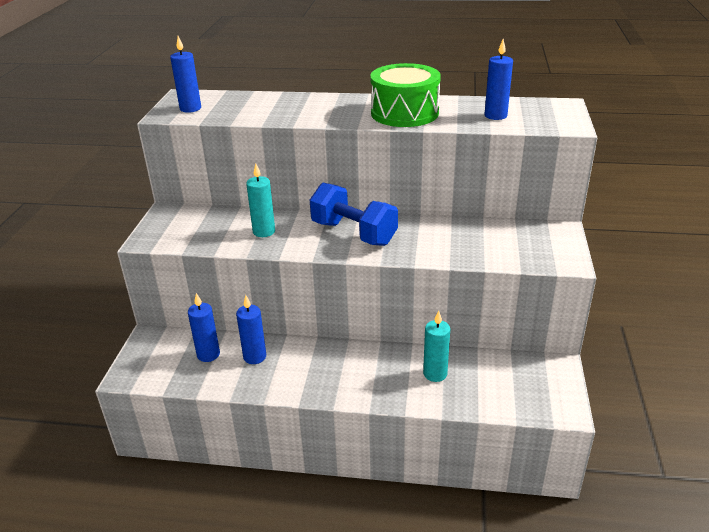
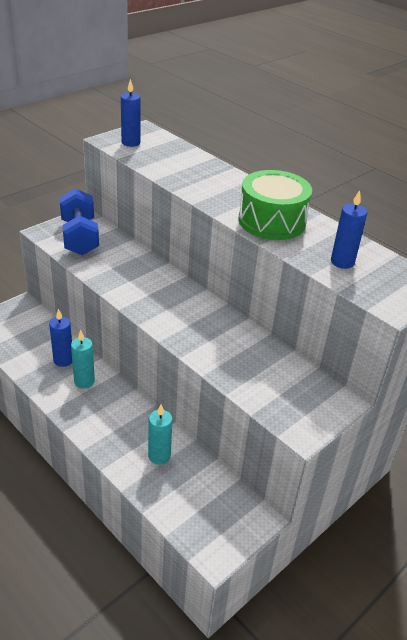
camera: 35 degrees right, 5 degrees up
(208, 354) = (39, 340): blue candle -> none
(264, 231) = (119, 267): turquoise candle -> turquoise candle (84, 381)
(353, 233) = (176, 305): blue dumbbell -> blue dumbbell (79, 237)

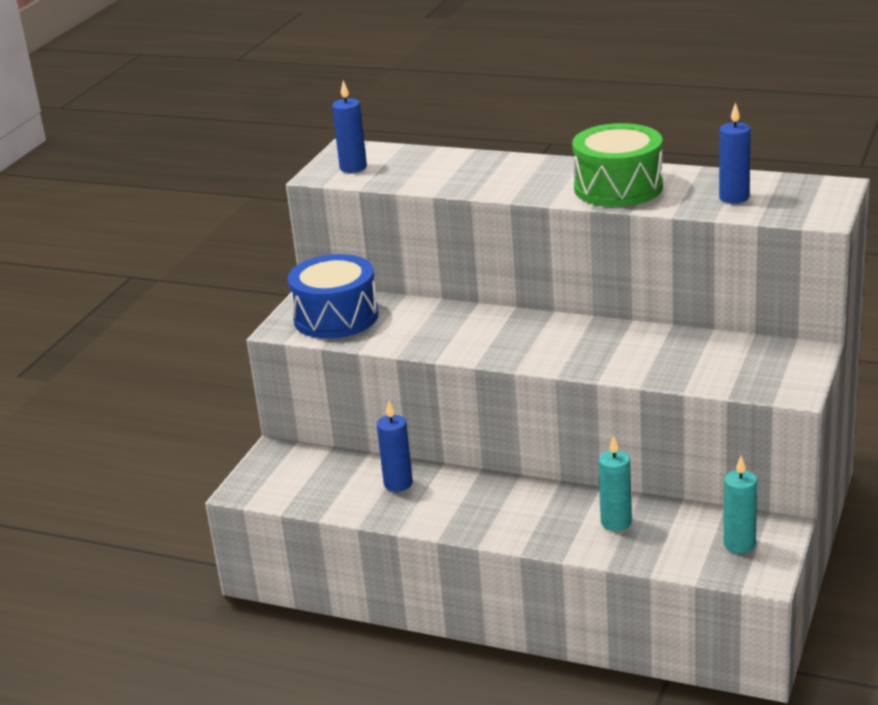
camera: 20 degrees left, 10 degrees down
(79, 237) = (336, 317): blue dumbbell -> blue drum
(84, 381) = (449, 493): turquoise candle -> turquoise candle (739, 544)

